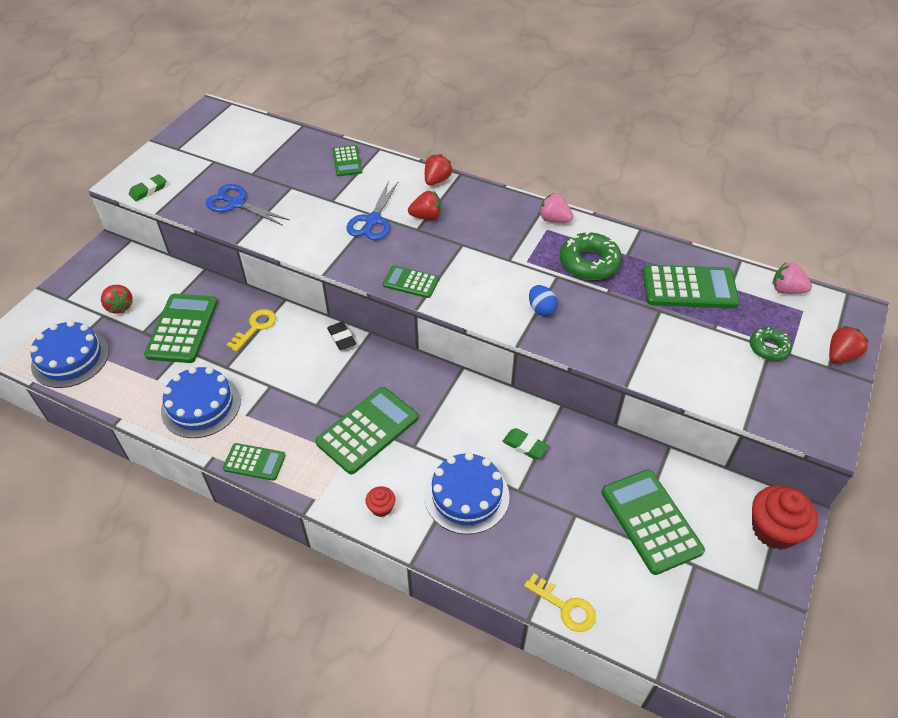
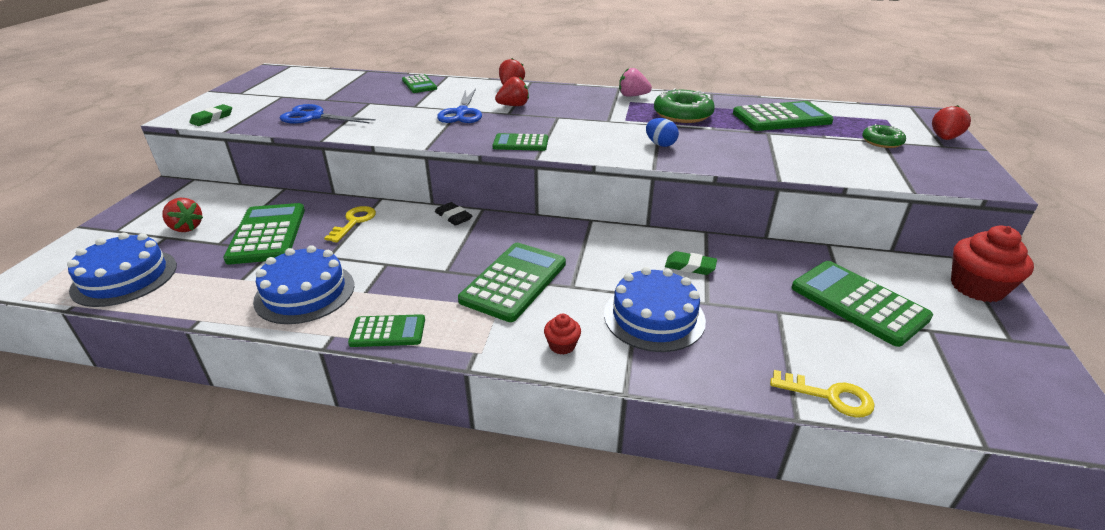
camera: 15 degrees left, 15 degrees down
(786, 290) = (862, 110): pink strawberry -> none

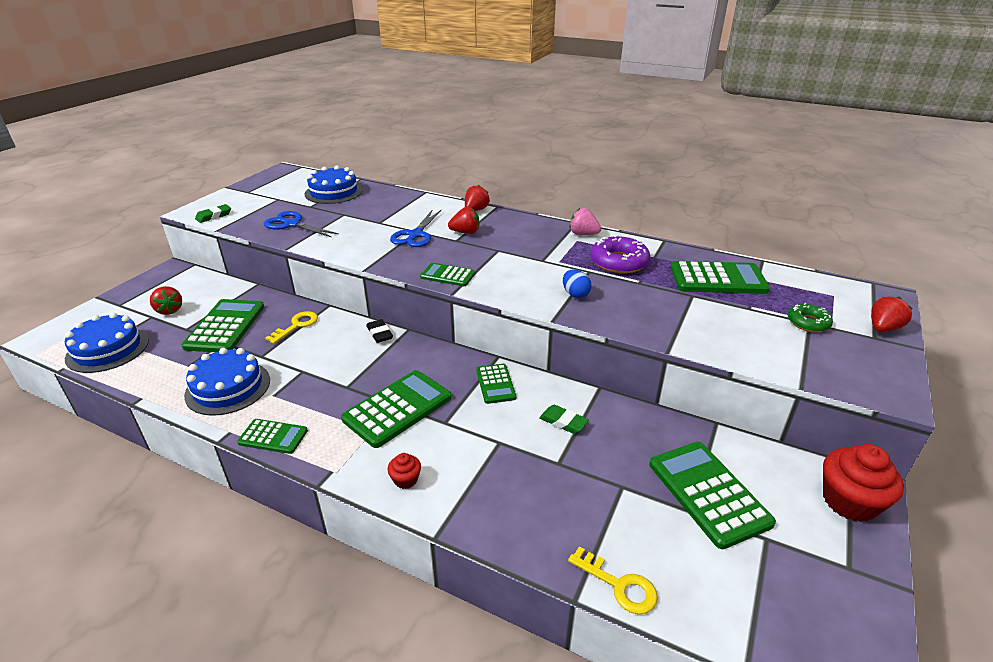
camera: 15 degrees right, 0 degrees up
(419, 84) = (396, 199): green calculator -> green calculator (495, 384)
(654, 317) = (501, 468): blue cake -> blue cake (333, 192)
(682, 114) = (619, 262): green donut -> purple donut

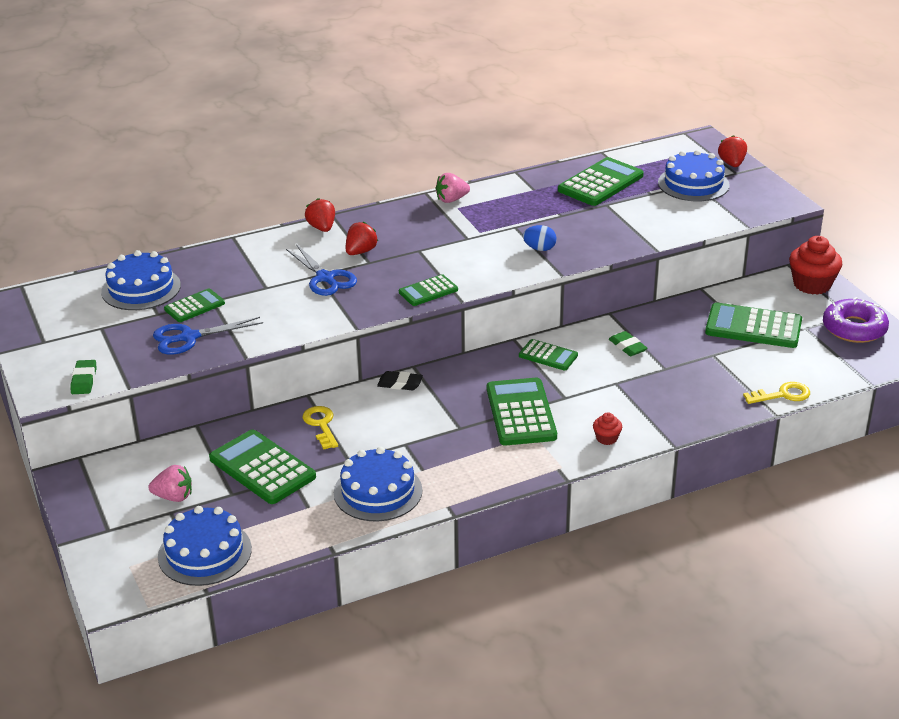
camera: 50 degrees left, 0 degrees up
(169, 310) = (174, 497): red strawberry -> pink strawberry
(273, 437) = (482, 485): green calculator -> green calculator (194, 306)
(563, 422) = (627, 347): green eraser -> green eraser turned 75 degrees clockwise
(619, 262) = (520, 208): purple donut -> purple donut (854, 328)
(808, 323) = (693, 184): green donut -> blue cake

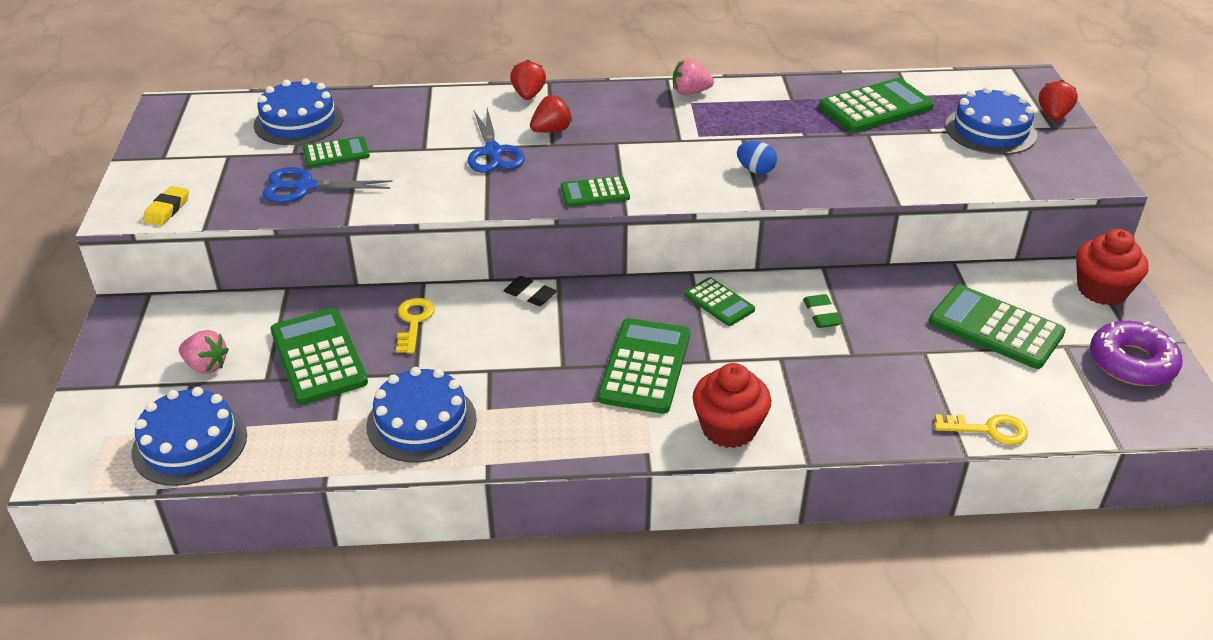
camera: 20 degrees right, 5 degrees up
(84, 380) = (167, 209): green eraser -> yellow eraser
(606, 438) = (729, 428): red cupcake -> red cupcake, size x2.03

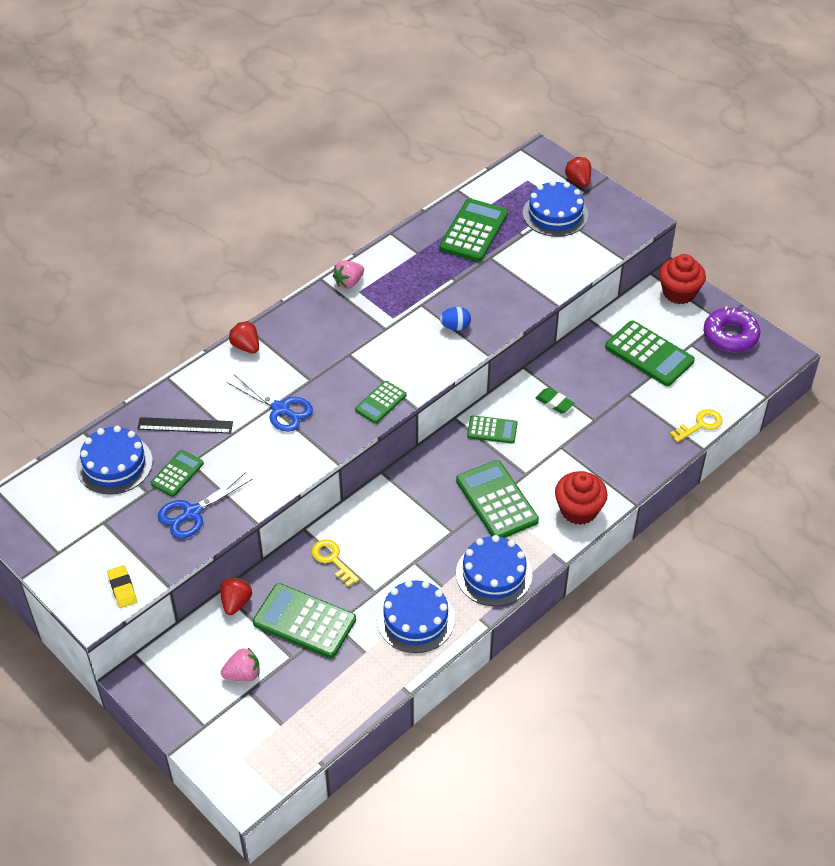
camera: 40 degrees left, 10 degrees up
(190, 443) = (301, 725): blue cake -> blue cake (494, 574)
(394, 124) = (185, 425): none -> black ruler
(530, 294) = (379, 495): black eraser -> none
(551, 130) = (297, 368): red strawberry -> red strawberry (236, 602)
(995, 328) = (649, 354): green calculator -> green calculator turned 135 degrees counterclockwise

